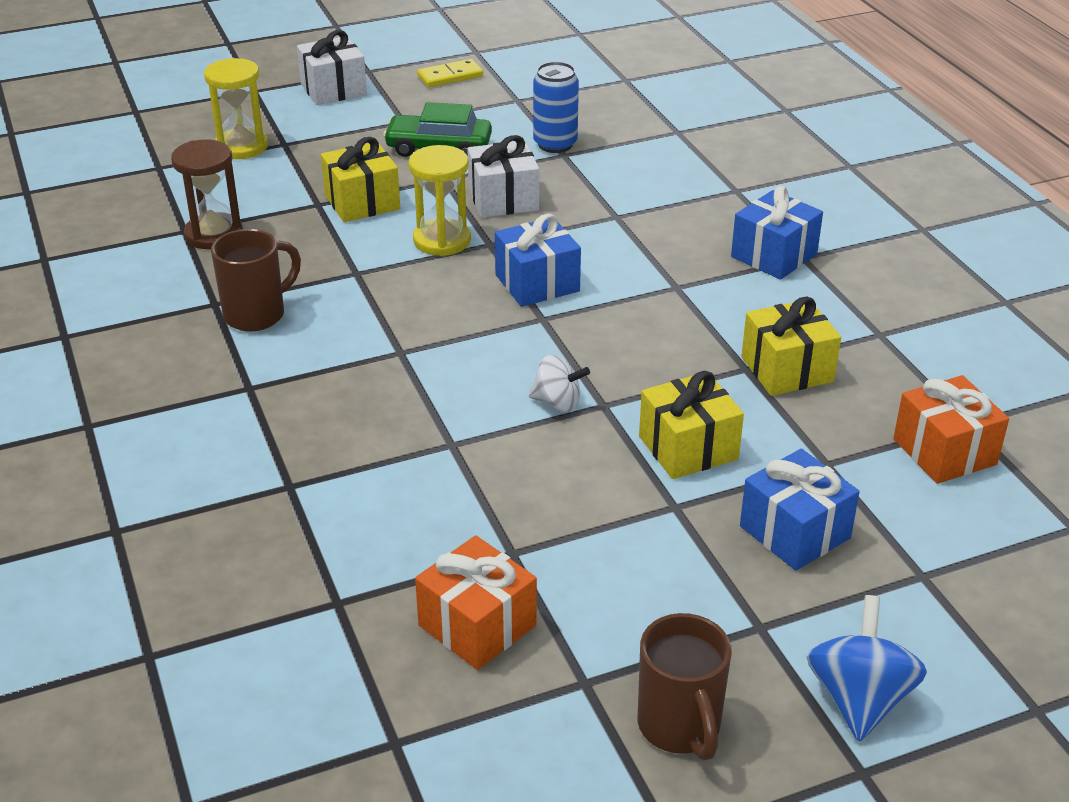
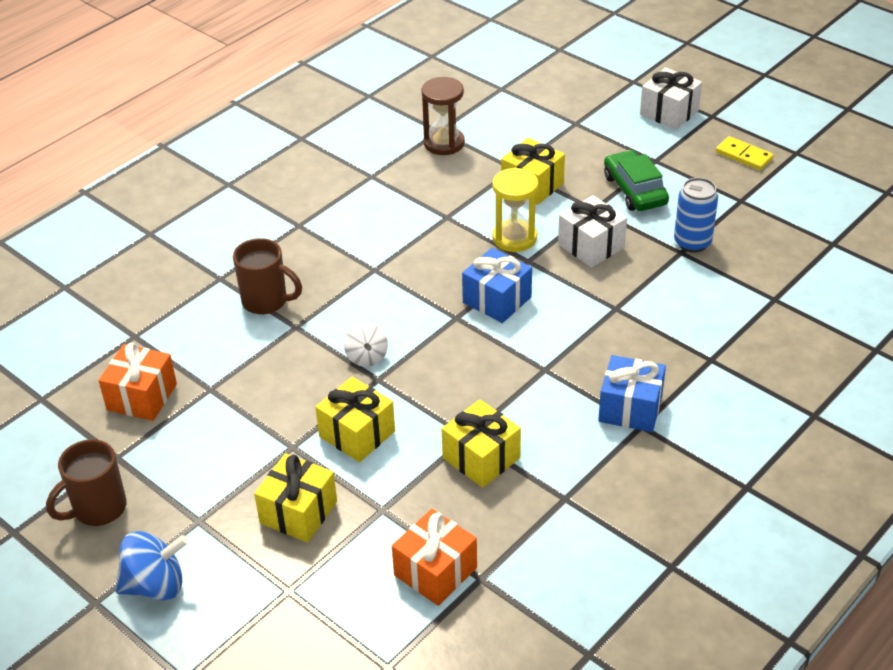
camera: 65 degrees right, 5 degrees up
(242, 147) = (556, 108): yellow hourglass -> none
(257, 315) = (372, 197): brown mug -> brown mug (266, 301)
(795, 532) = (298, 512): blue gift -> yellow gift

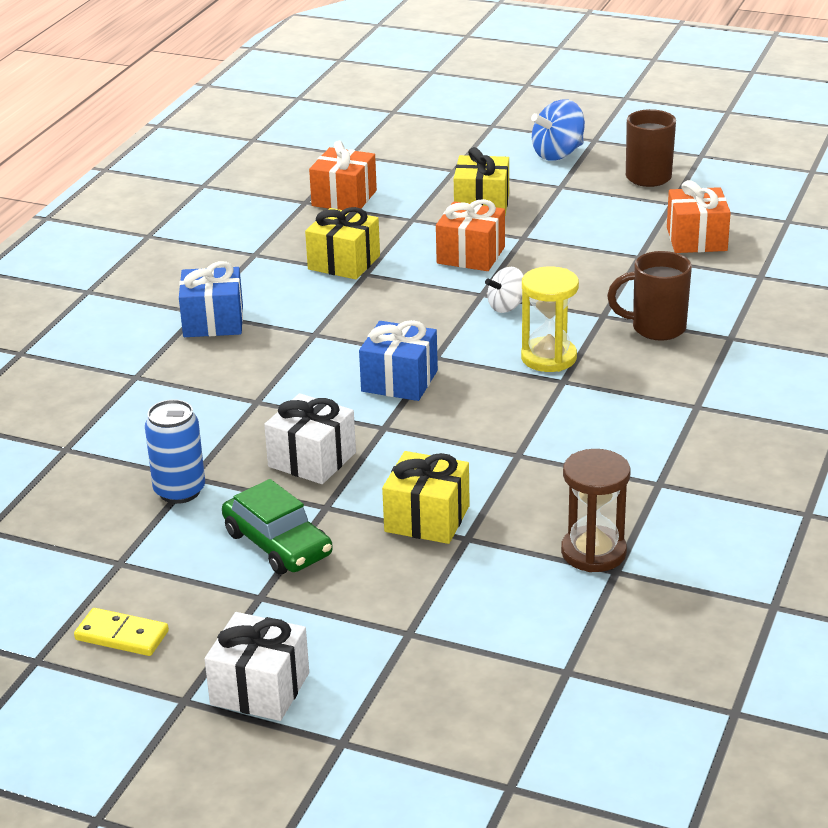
camera: 160 degrees right, 10 degrees down
(357, 434) = (470, 255): yellow gift -> orange gift
(366, 357) = (506, 307): white spinning top -> white spinning top turned 90 degrees counterclockwise
(514, 238) = (415, 448): yellow hourglass -> yellow hourglass (548, 357)

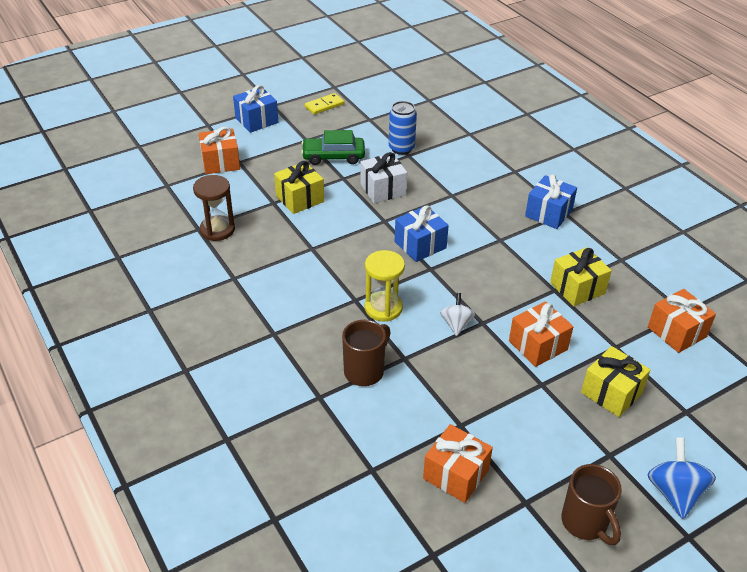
camera: 125 degrees right, 10 degrees up
(260, 689) = (256, 120): white gift -> blue gift
(435, 651) = (220, 162): none -> orange gift

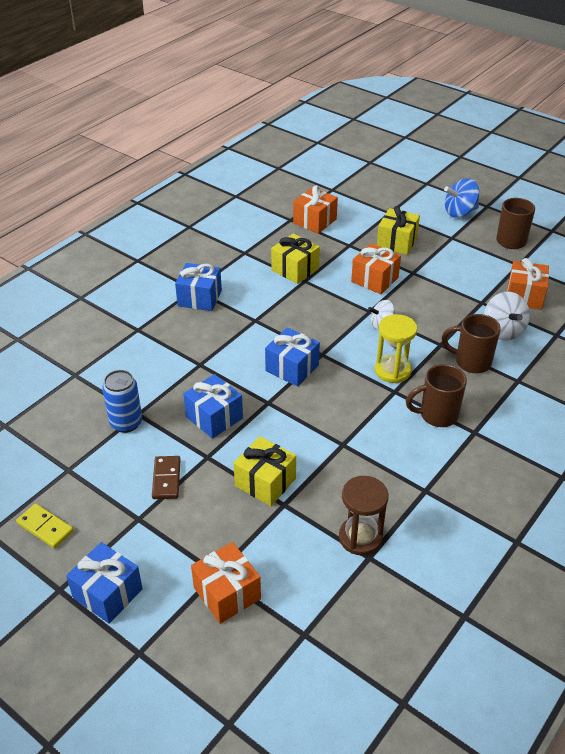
camera: 110 degrees left, 0 degrees up
(308, 316) = (437, 415): none -> brown mug
(333, 156) = (166, 479): green car -> brown domino
(383, 189) = (214, 417): white gift -> blue gift
(401, 421) = (502, 331): none -> white spinning top

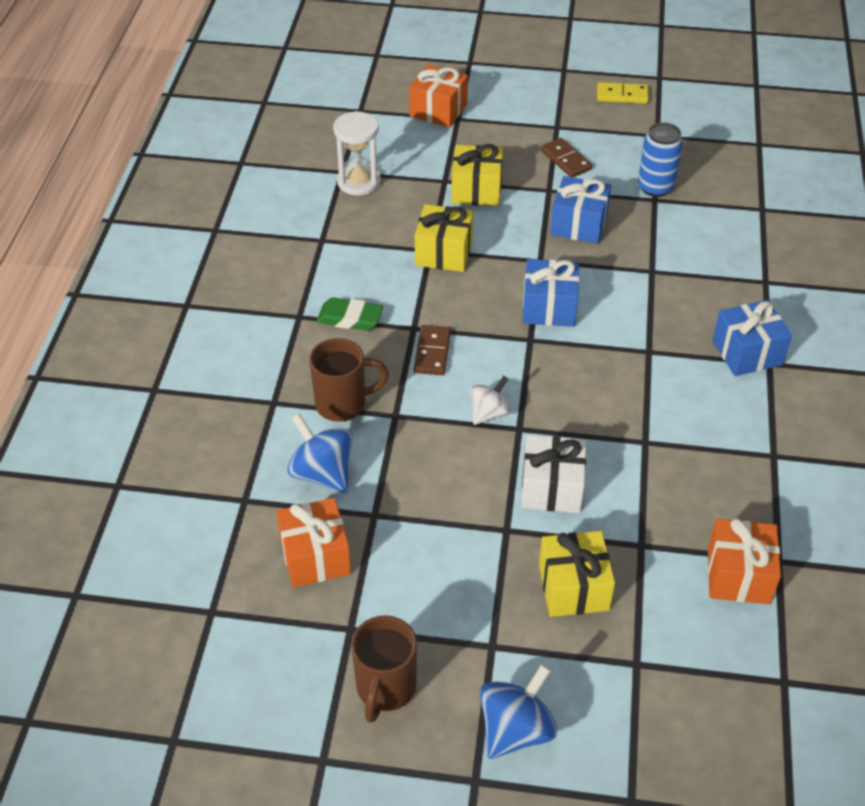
camera: 150 degrees right, 5 degrees up
(107, 593) = (526, 80): blue gift -> none
(295, 269) = (675, 455): yellow gift -> yellow gift (443, 253)
(360, 537) = (359, 182): brown hourglass -> white hourglass
(374, 280) = (551, 488): orange gift -> white gift
(392, 370) = (432, 352): yellow hourglass -> brown domino
(437, 415) = (350, 318): brown mug -> green eraser
(502, 331) = (322, 473): white spinning top -> blue spinning top

